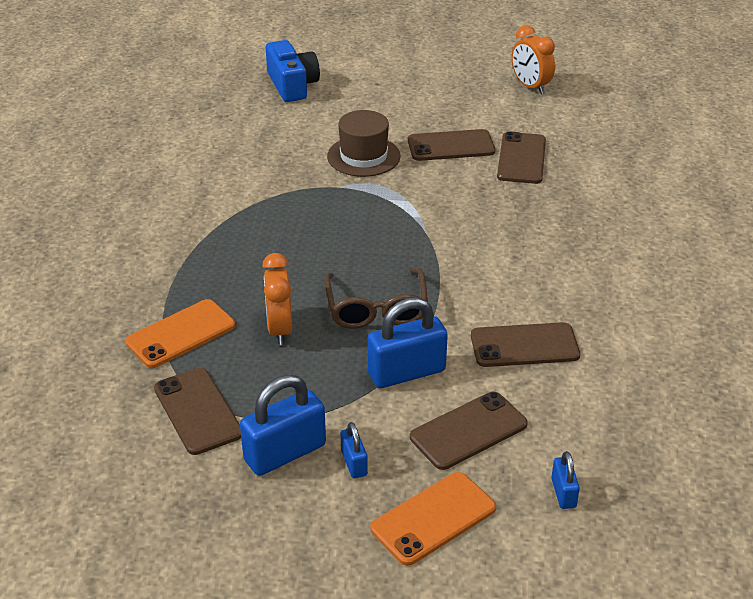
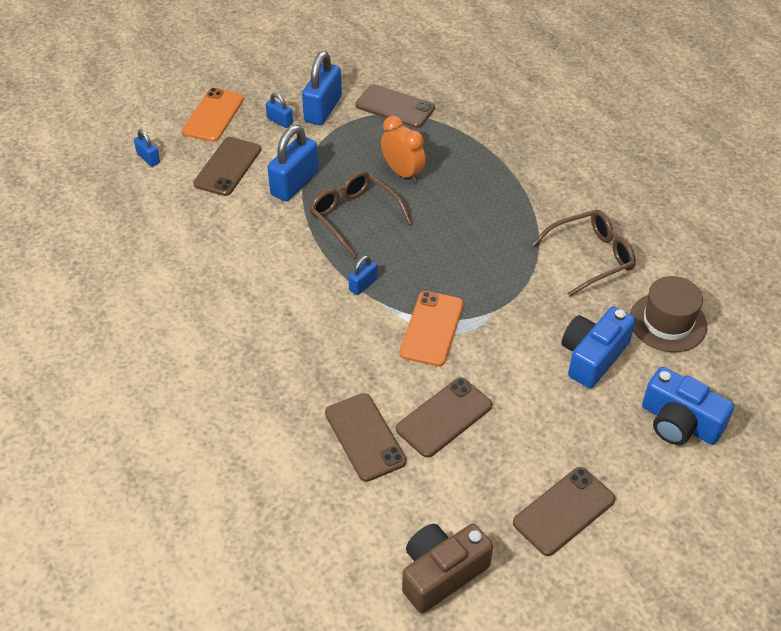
camera: 145 degrees right, 10 degrees up
(181, 334) = (459, 141): orange phone -> orange phone (431, 328)
(208, 186) = (591, 257): none -> brown glasses
(299, 133) = (593, 356): none -> blue camera
(363, 156) = (508, 359): brown hat -> brown hat (667, 322)
(427, 249) = (363, 284): none -> blue padlock
(524, 346) = (230, 238): brown phone -> brown phone (564, 511)
(530, 87) = (441, 573): orange clock -> brown camera

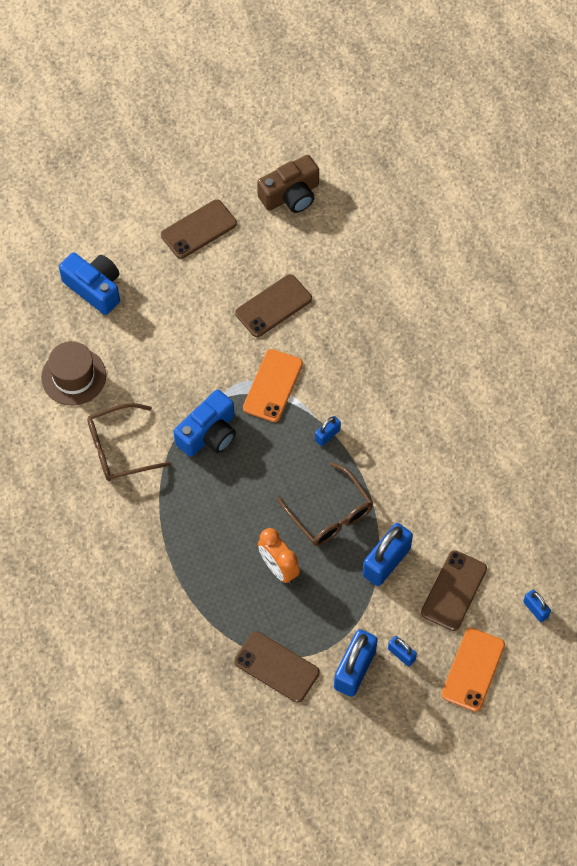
camera: 175 degrees left, 15 degrees up
(365, 437) = (335, 295): brown phone -> none
(593, 356) = (145, 349): blue camera -> blue camera (208, 434)

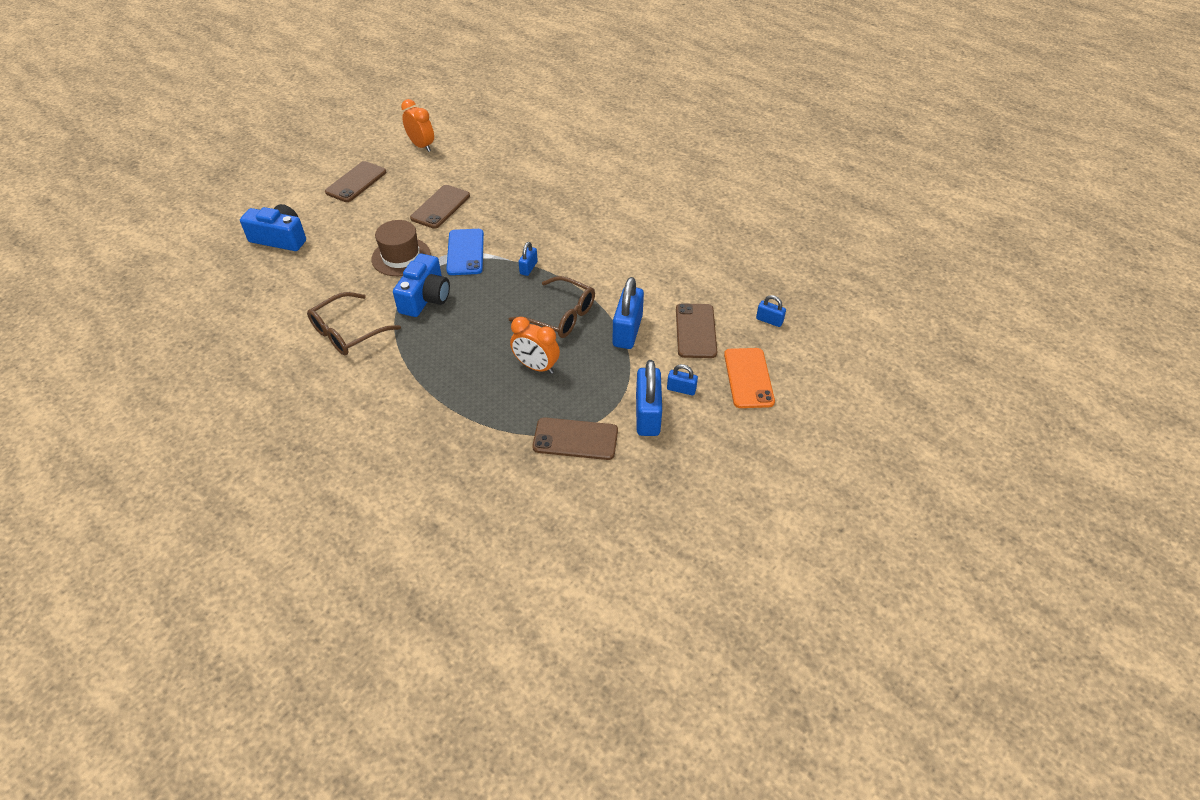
camera: 25 degrees left, 15 degrees down
(73, 376) = (283, 298): brown hat -> brown hat (401, 257)
(273, 386) = (465, 252): orange phone -> blue phone
(291, 195) = (421, 146): brown camera -> orange clock

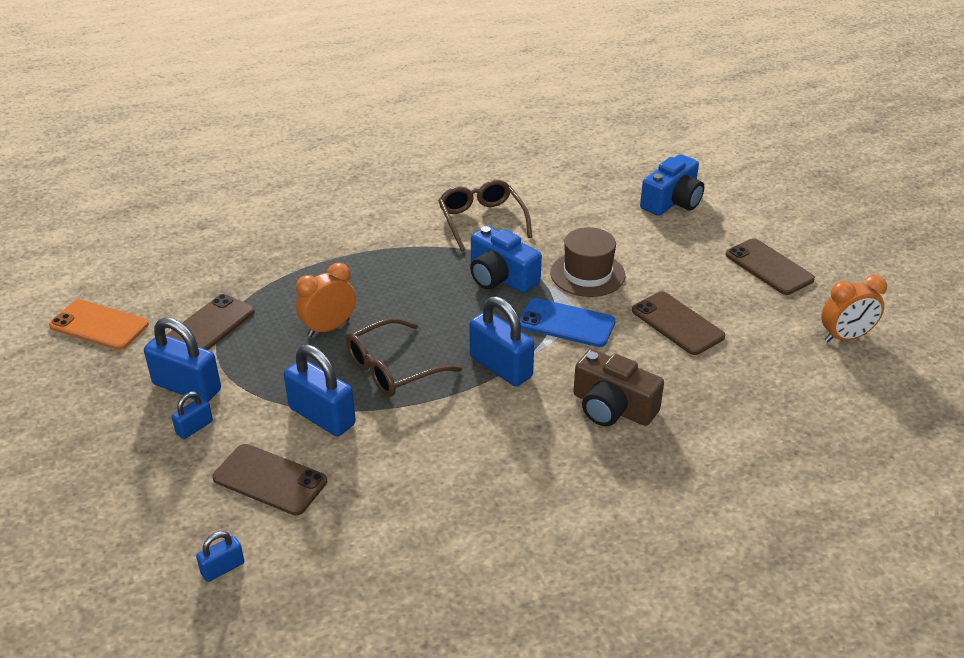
camera: 115 degrees right, 10 degrees down
(528, 268) = (501, 367): blue padlock -> blue padlock, size x1.96
(538, 215) = (612, 407): none -> brown camera
(748, 378) = (153, 496): orange phone -> orange phone (99, 325)

